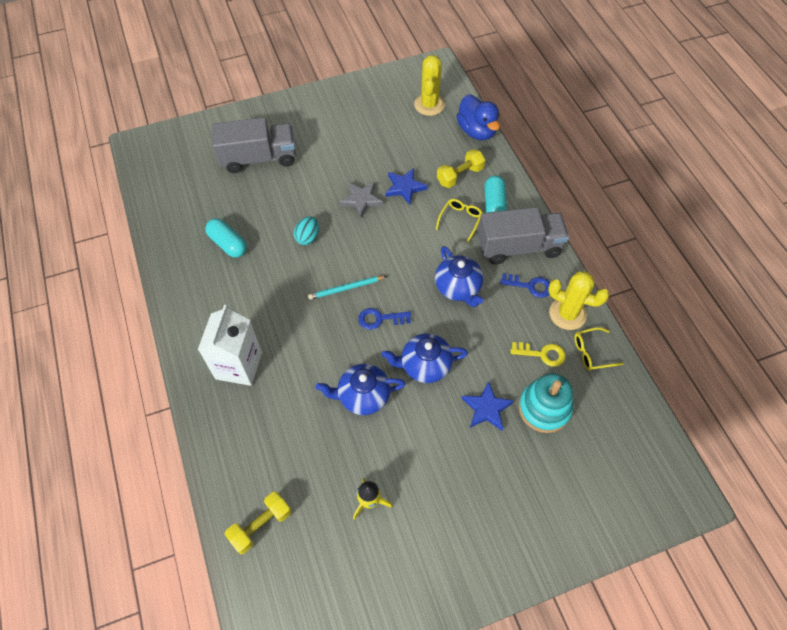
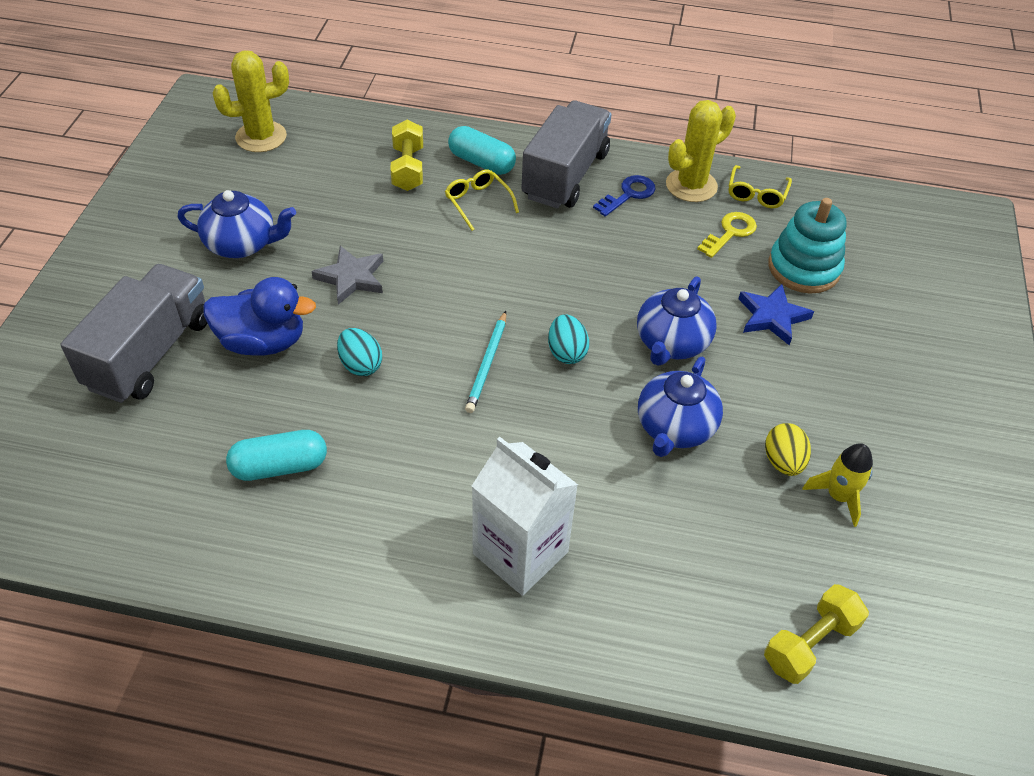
camera: 60 degrees left, 10 degrees down
(261, 525) = (810, 644): yellow dumbbell -> yellow dumbbell turned 60 degrees clockwise
(375, 462) = (783, 462): none -> yellow egg
(380, 319) = (566, 352): blue key -> turquoise egg
(405, 187) = (374, 226): blue star -> none
(429, 105) = (261, 137): yellow cactus -> yellow cactus turned 60 degrees counterclockwise
(458, 287) = (579, 255): blue teapot -> blue teapot (242, 244)
(476, 131) = (353, 120): blue duck -> blue duck (263, 342)

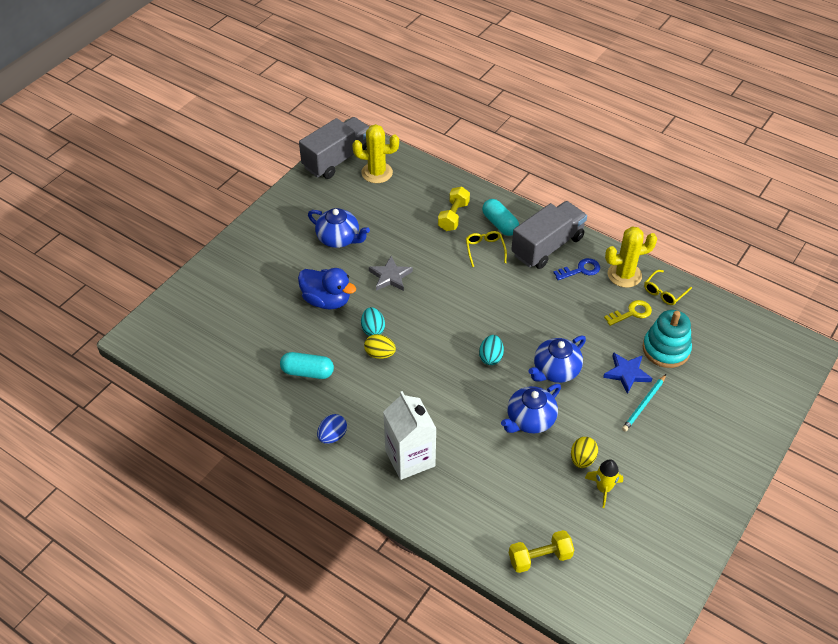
camera: 25 degrees right, 0 degrees up
(150, 353) = (266, 289): grey truck -> grey truck (337, 159)
(371, 561) = (332, 436): none -> blue egg
(390, 400) = (380, 354): none -> yellow egg
(487, 364) = (442, 350): turquoise pencil -> turquoise pencil (644, 404)

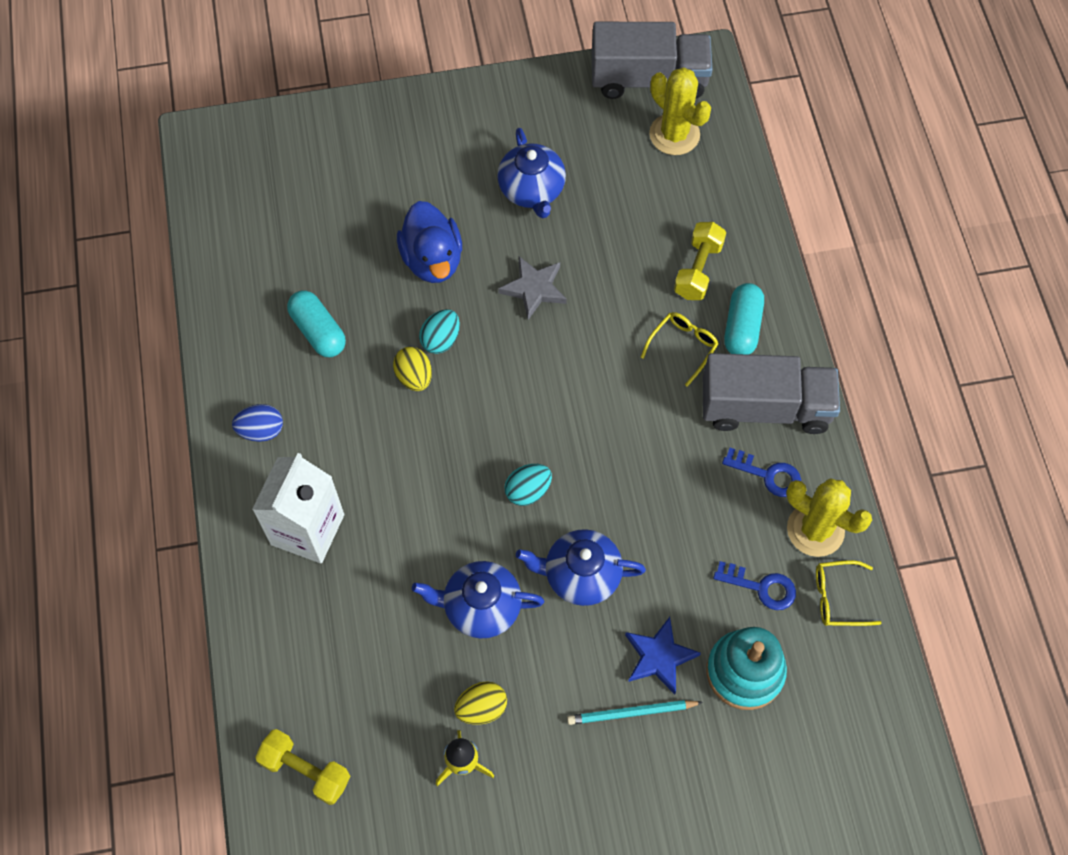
camera: 45 degrees right, 15 degrees up
(453, 216) = (698, 270): yellow dumbbell -> yellow dumbbell turned 45 degrees counterclockwise
(631, 313) = (761, 587): yellow key -> blue key

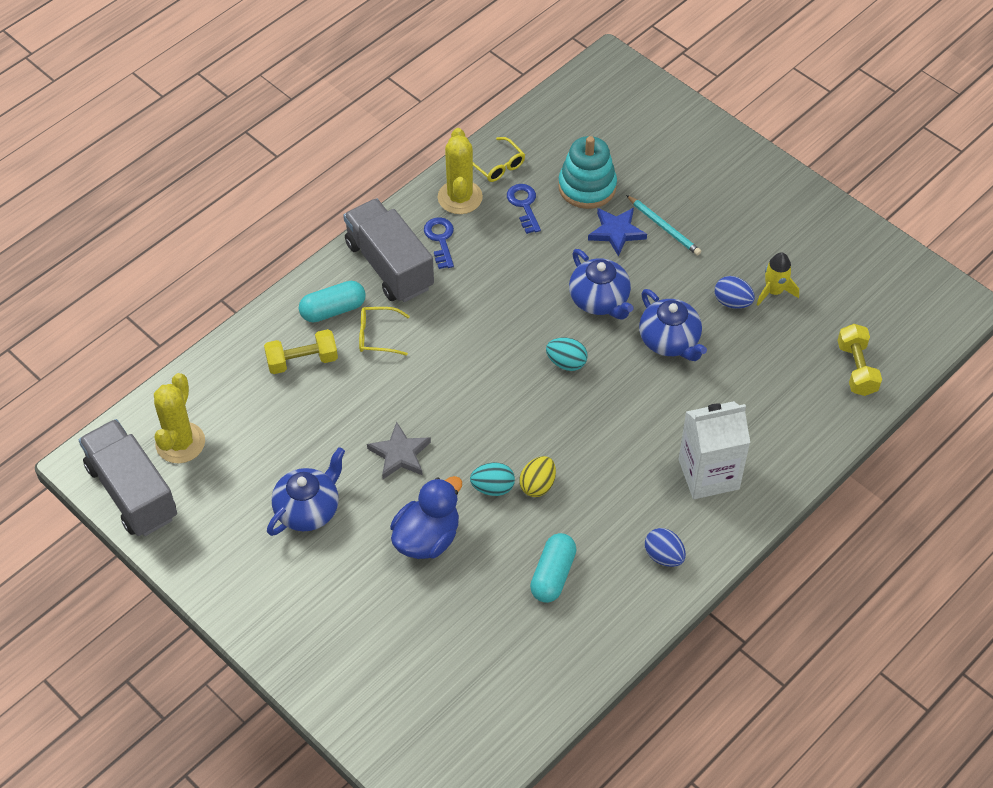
camera: 125 degrees left, 10 degrees down
(481, 708) = (732, 302): yellow egg -> blue egg

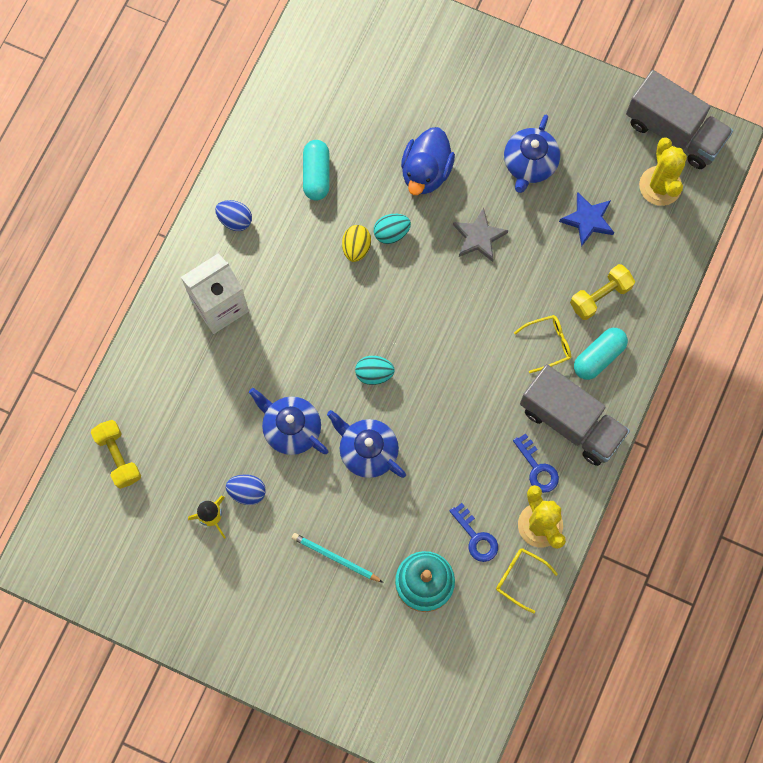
camera: 160 degrees right, 20 degrees up
(616, 232) = (378, 536): blue star -> blue star (588, 220)

